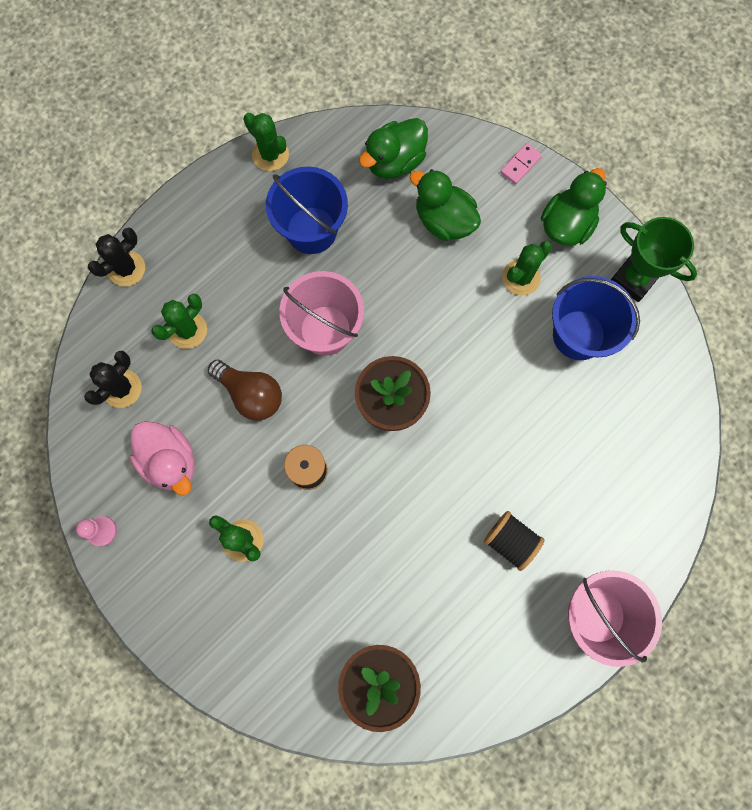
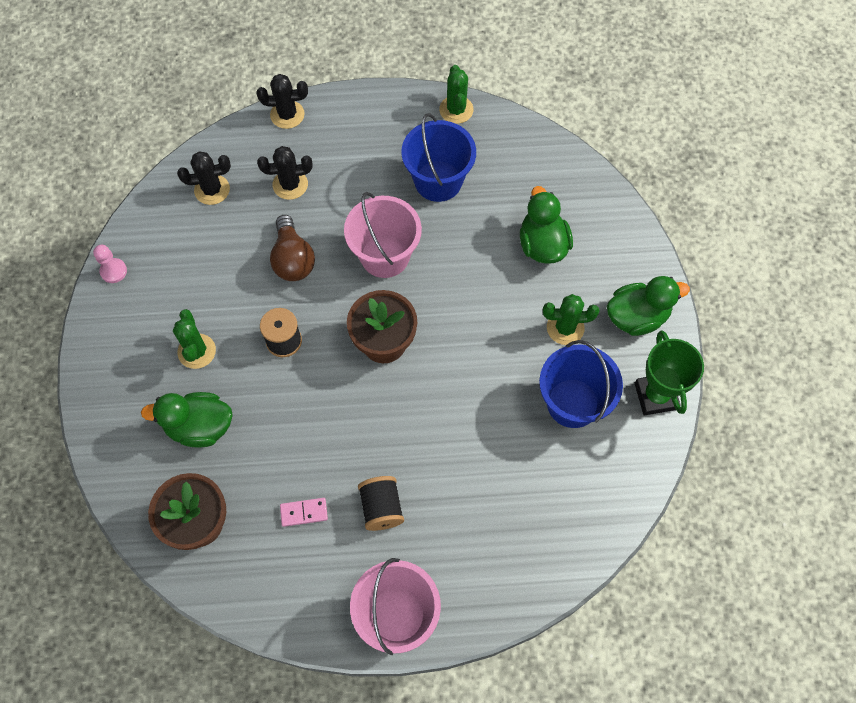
camera: 40 degrees right, 10 degrees down
(170, 461) = (199, 261): pink duck -> none
(187, 330) = (290, 184): green cactus -> black cactus
(394, 162) = (543, 178): green duck -> green duck (199, 427)
(520, 165) = (640, 248): pink domino -> pink domino (304, 512)

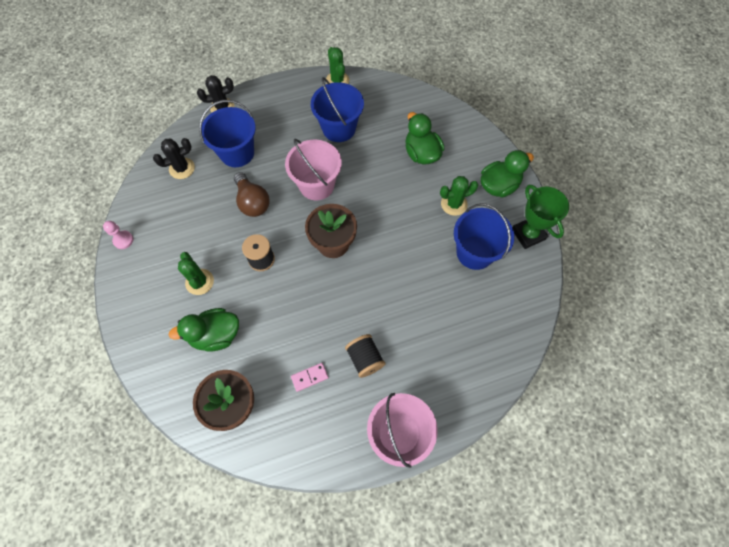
camera: 15 degrees left, 0 degrees up
(290, 184) = (237, 153): black cactus -> blue bucket

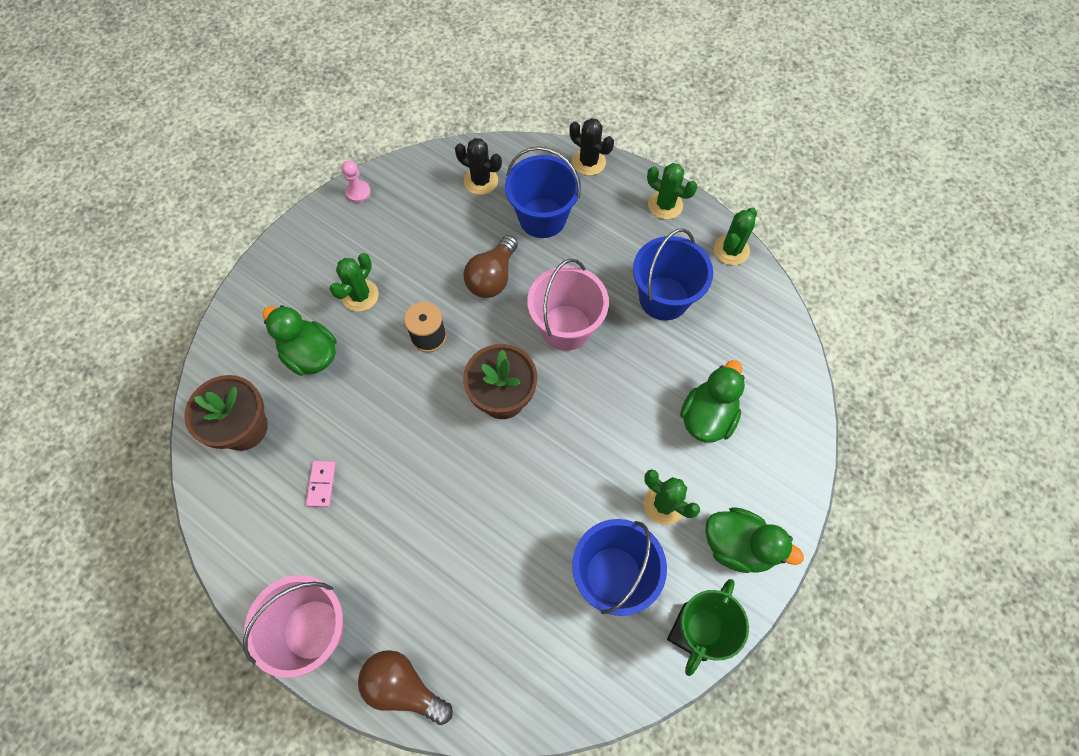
camera: 55 degrees right, 0 degrees up
(284, 91) = (665, 205): none -> green cactus
(309, 377) = (321, 484): pink domino -> pink domino turned 60 degrees clockwise
(365, 359) = (380, 531): black spool -> none
(466, 399) = (404, 687): none -> brown light bulb

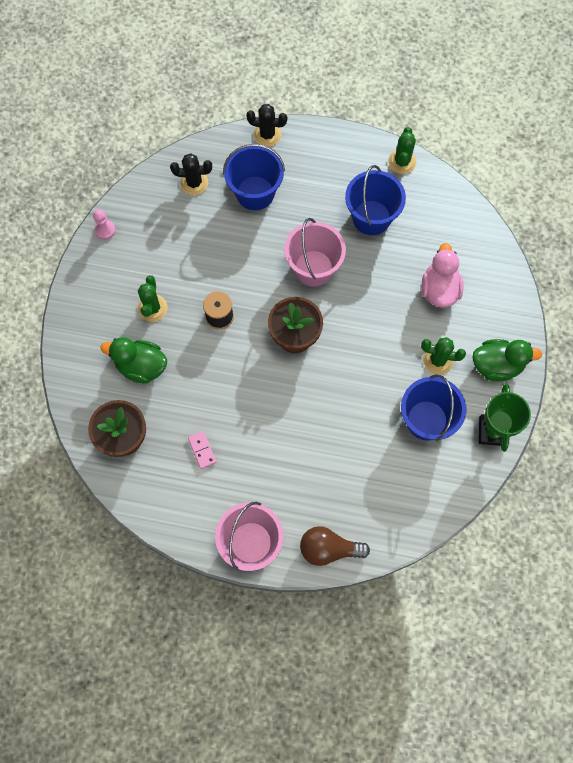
camera: 25 degrees left, 5 degrees up
(492, 277) = (242, 253): brown light bulb -> none
(665, 205) = (339, 146): green cactus -> none
(707, 417) = (439, 289): green duck -> pink duck

